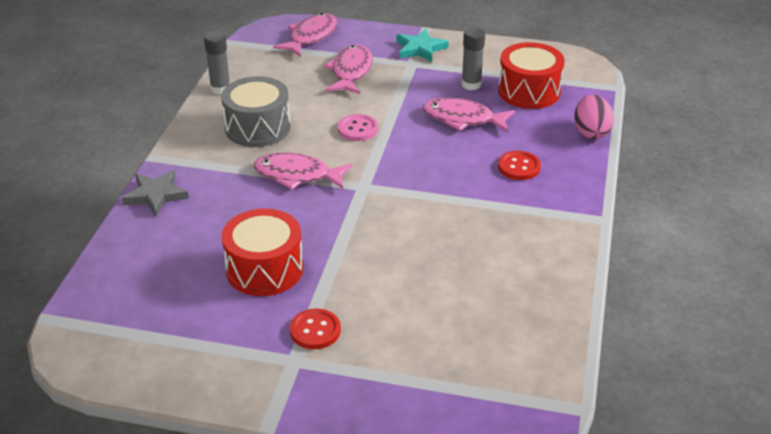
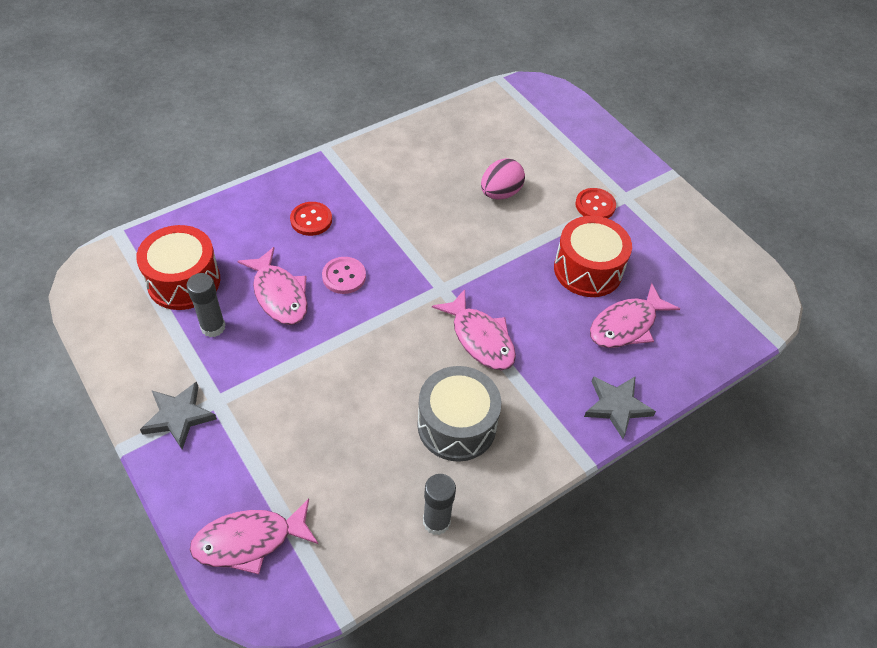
camera: 140 degrees left, 15 degrees up
(351, 72) = (285, 437): pink fish -> pink fish (626, 325)
(358, 129) = (374, 352): pink button -> pink button (344, 276)
(420, 49) = (178, 416): turquoise star -> grey star
(591, 132) = (214, 208): pink egg -> pink egg (500, 193)

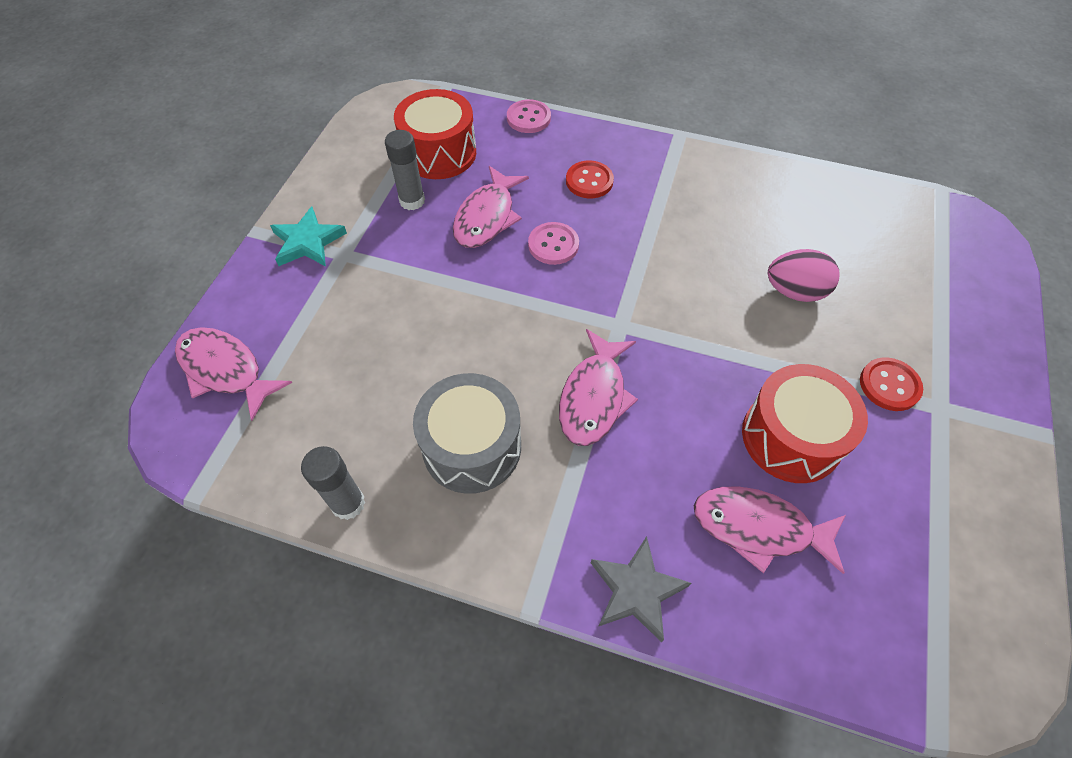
camera: 55 degrees right, 5 degrees up
(178, 416) = (308, 242): grey star -> turquoise star
(213, 209) = (528, 118): none -> pink button

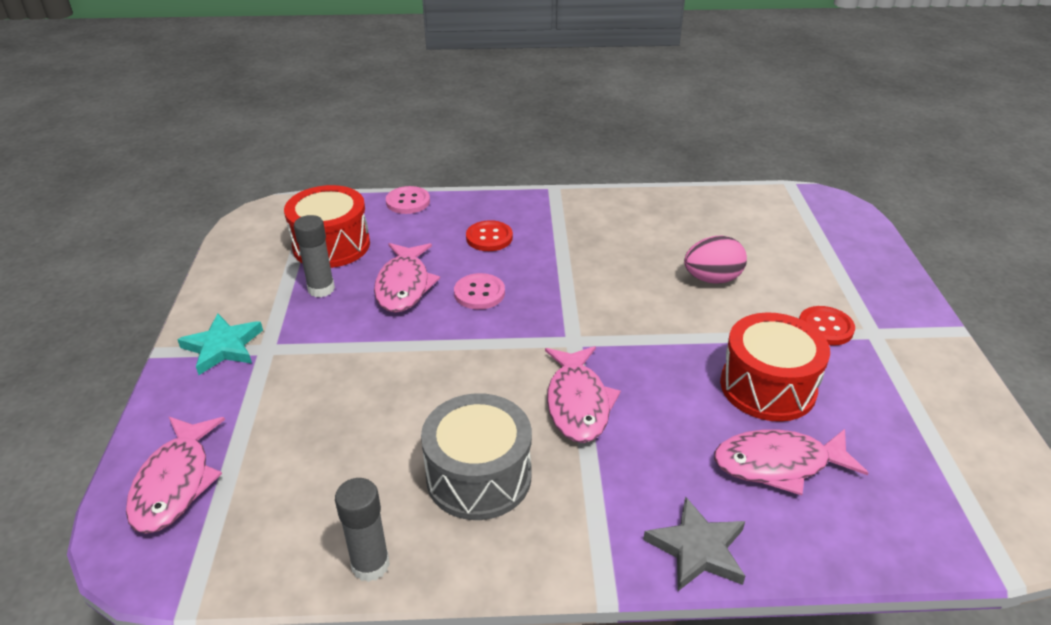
camera: 20 degrees left, 20 degrees down
(225, 370) = (175, 483): pink fish -> pink fish turned 105 degrees counterclockwise

